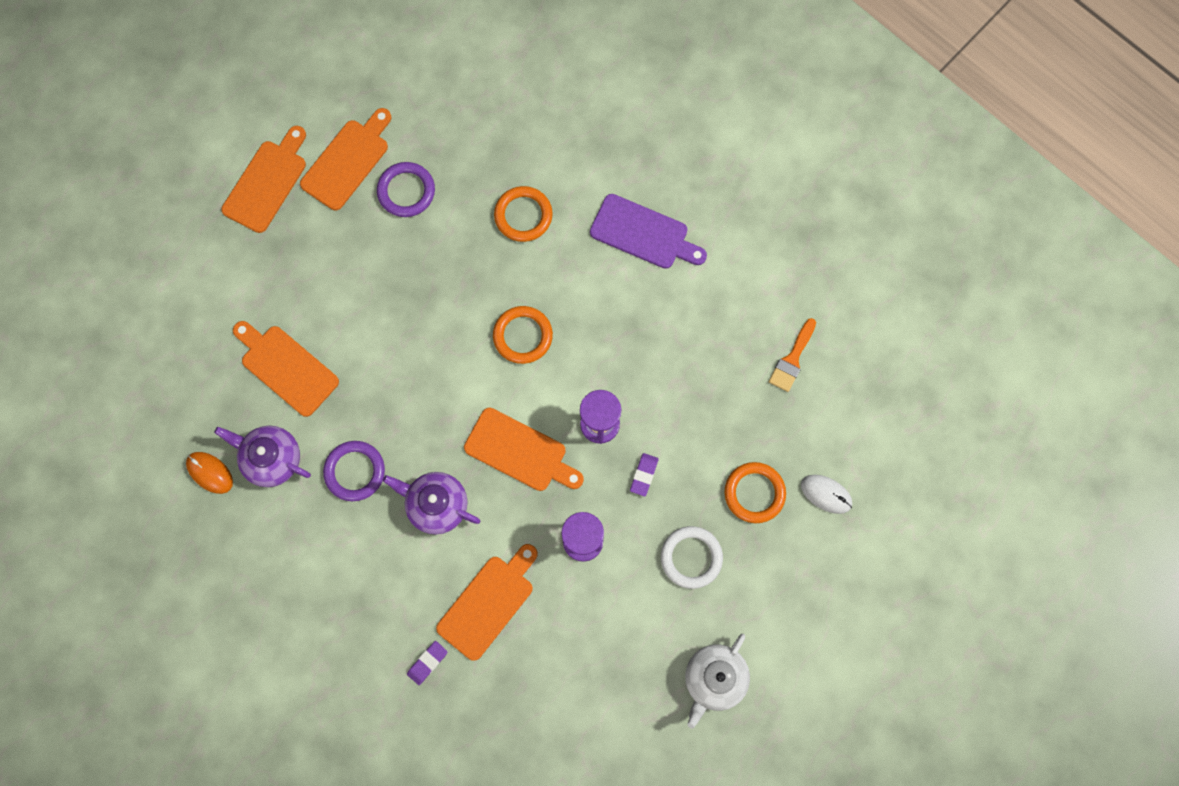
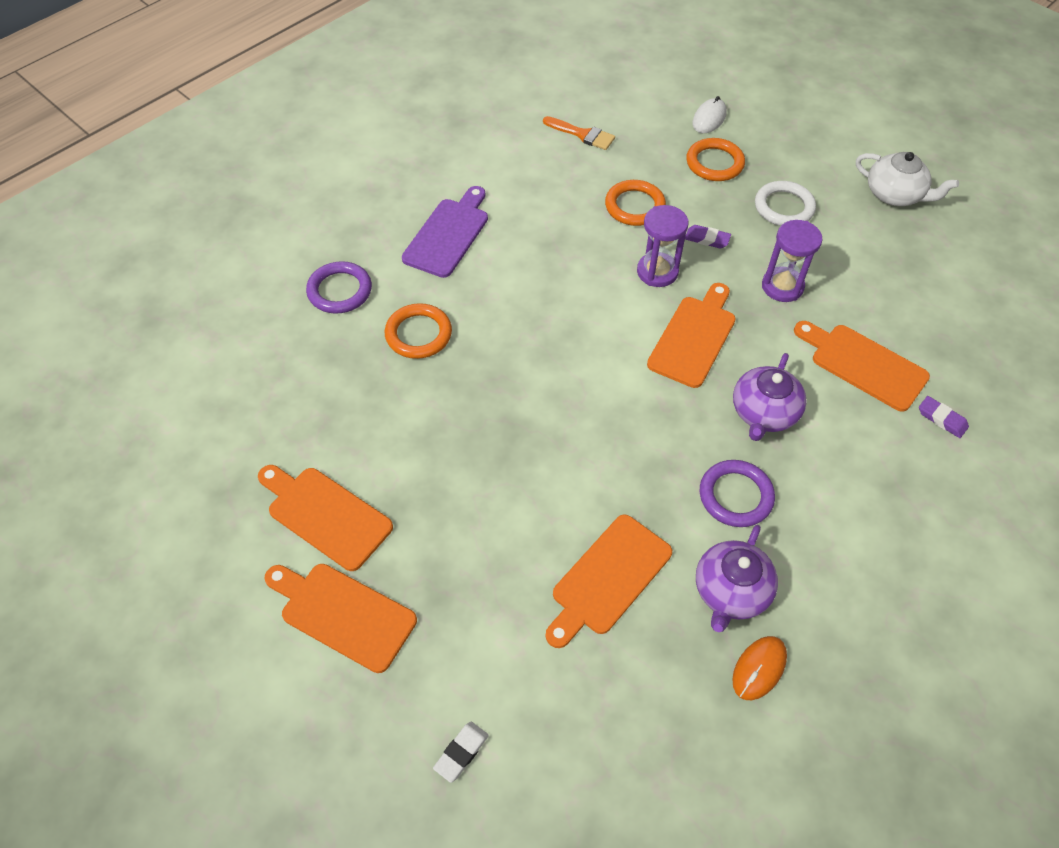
camera: 90 degrees left, 20 degrees down
(164, 267) = (461, 753): none -> white eraser
(406, 191) = (375, 449): purple ring -> purple ring (339, 291)
(523, 336) = (562, 335): orange ring -> orange ring (634, 206)

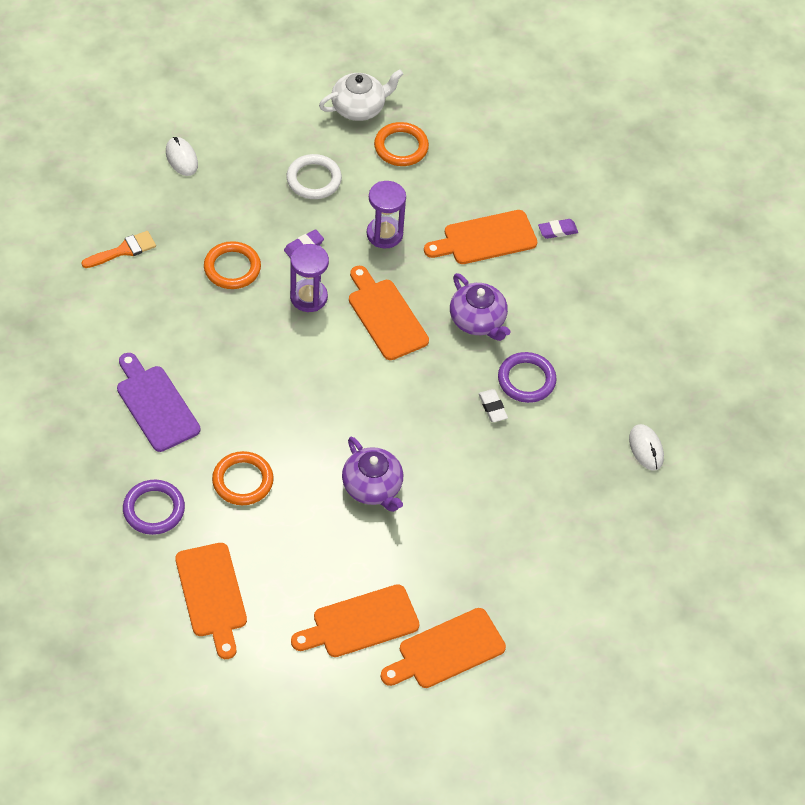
camera: 60 degrees left, 0 degrees up
(461, 753) = (588, 634): white eraser -> white eraser (492, 407)
(608, 579) = (532, 487): orange cutting board -> orange cutting board (212, 595)
(714, 163) = (232, 188): orange ring -> orange ring (401, 147)
(731, 592) = (588, 428): purple teapot -> purple teapot (373, 487)
(759, 669) = (646, 448): orange mouse -> white mouse

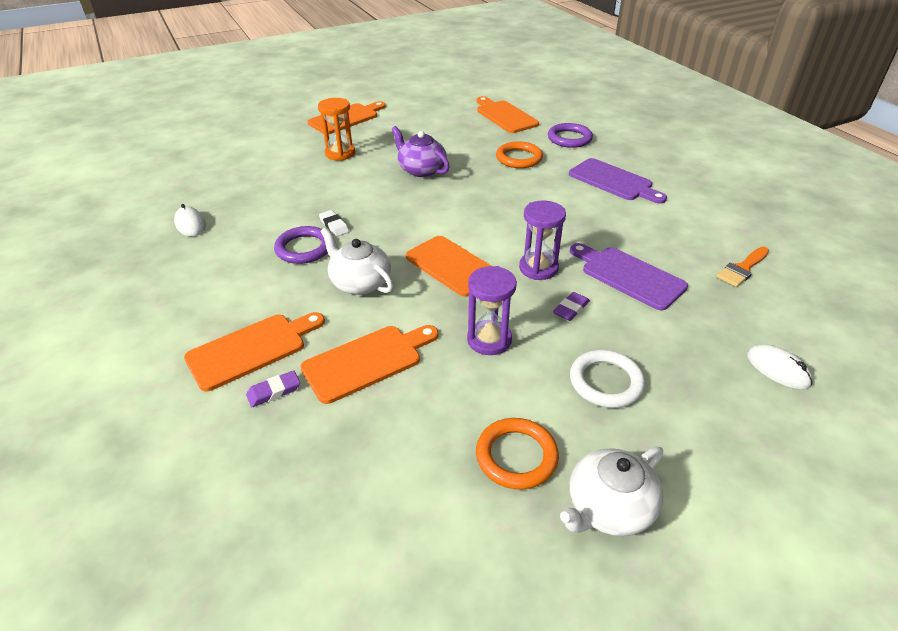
camera: 170 degrees right, 15 degrees down
(232, 268) = (628, 276): orange ring -> purple cutting board
(360, 623) = (405, 119): orange cutting board -> orange cutting board (251, 349)
(468, 552) = (340, 153): none -> orange hourglass
(478, 320) = (360, 283): purple teapot -> white teapot

